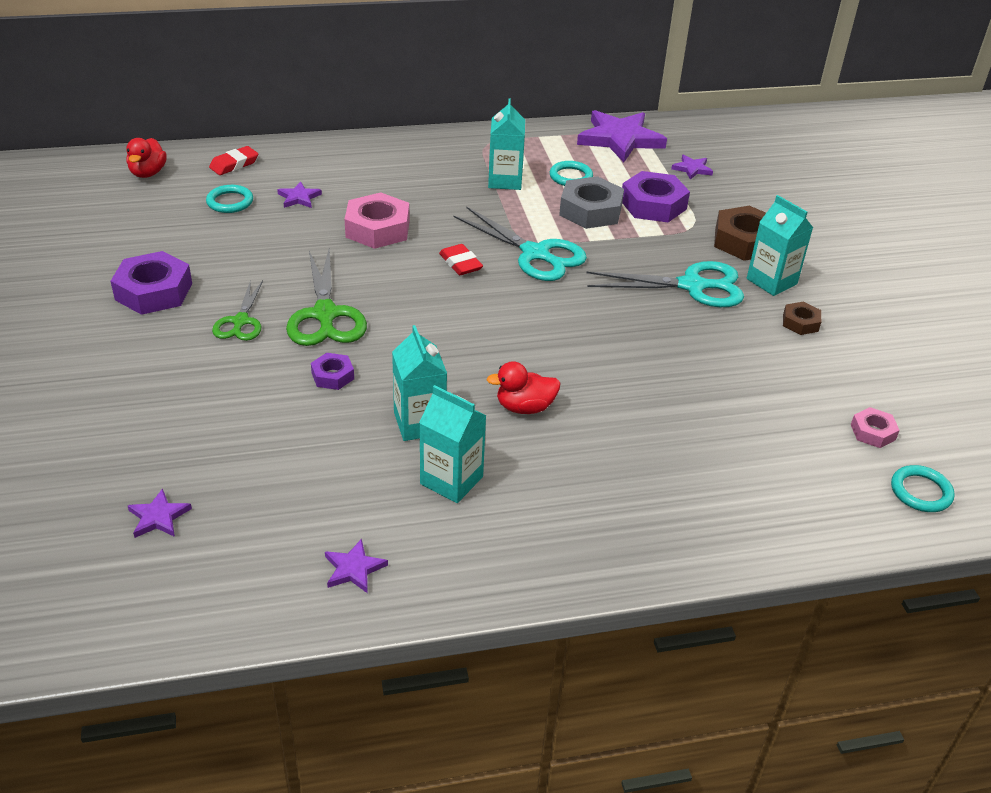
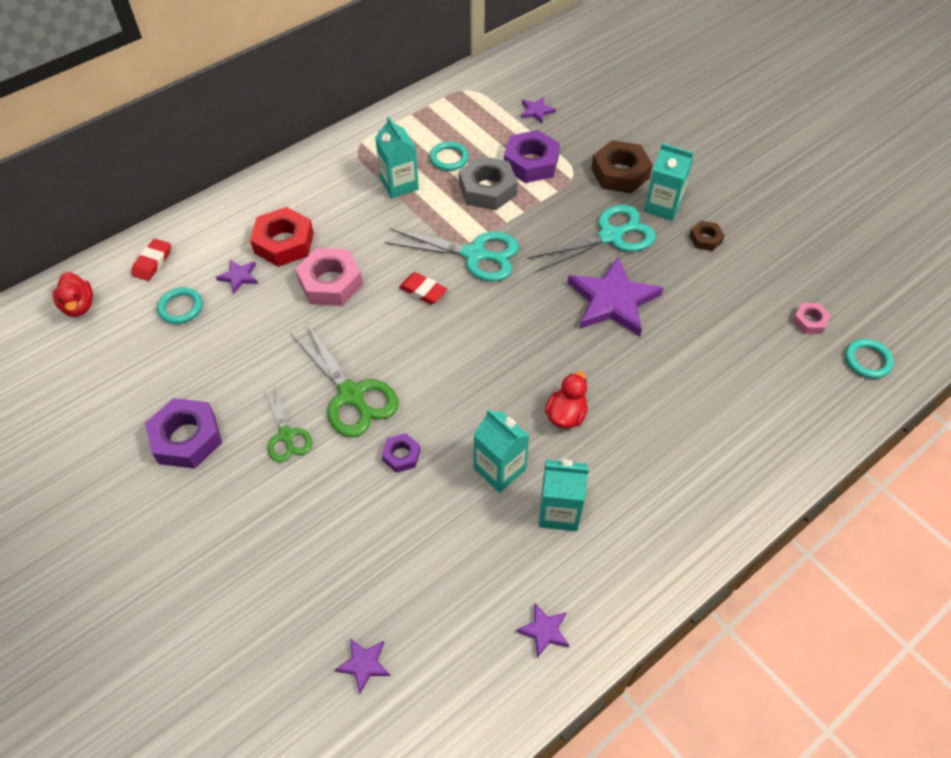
camera: 25 degrees left, 15 degrees up
(360, 187) = (284, 243): none -> red nut
(524, 407) = (566, 415): red duck -> red duck turned 150 degrees clockwise
(620, 139) = (461, 100): purple star -> purple star (613, 300)

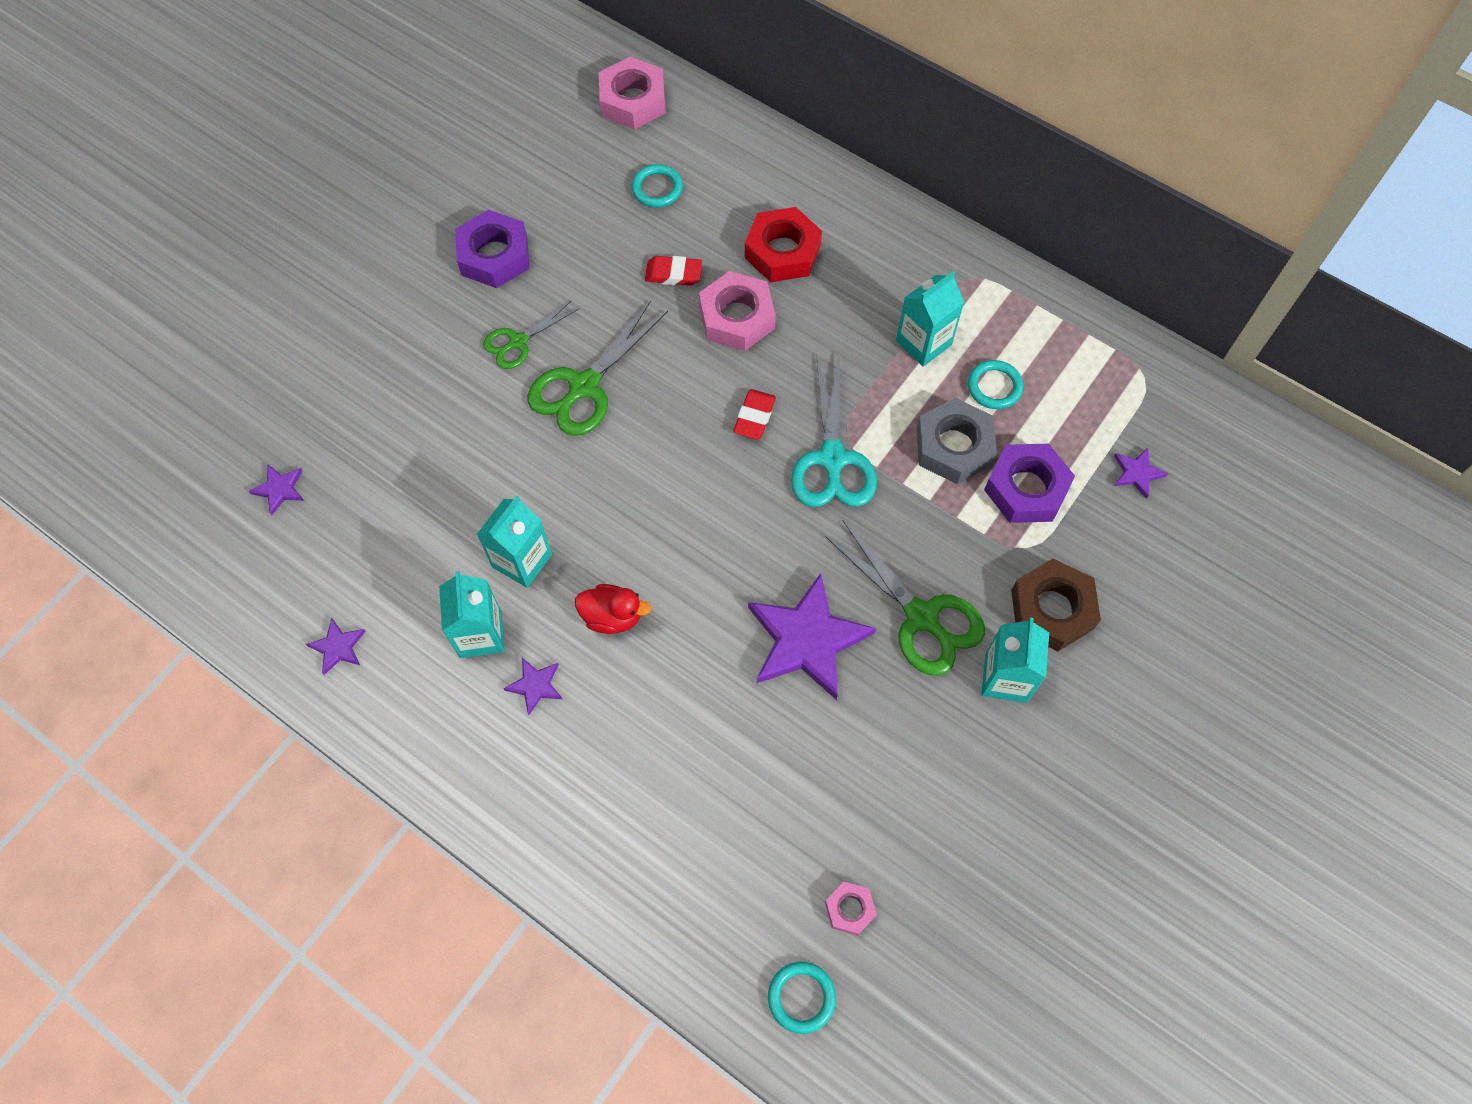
camera: 75 degrees right, 10 degrees up
(79, 306) = (633, 101): red duck -> pink nut
(152, 262) = (712, 139): red eraser -> red eraser (673, 274)
(239, 276) = (717, 226): purple star -> purple star (535, 685)
(401, 455) = (518, 457): purple nut -> none
(610, 236) = (921, 617): turquoise scissors -> green scissors
(705, 239) = (961, 746): brown nut -> none

